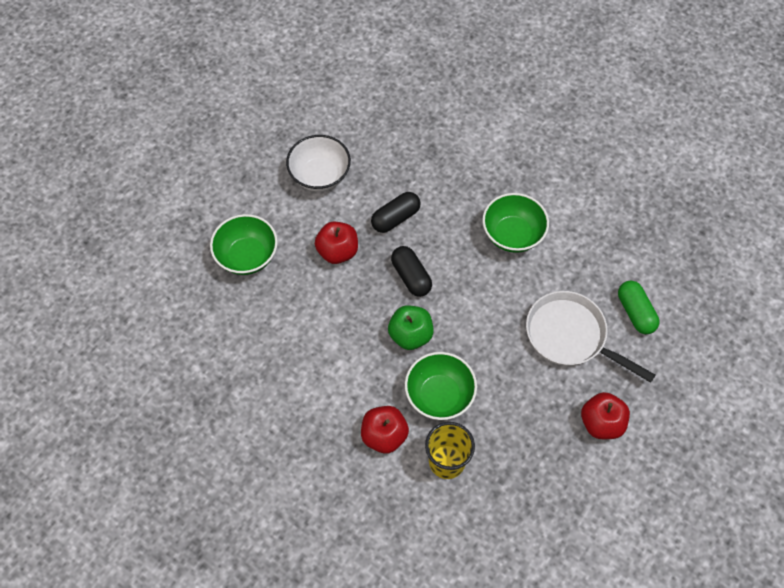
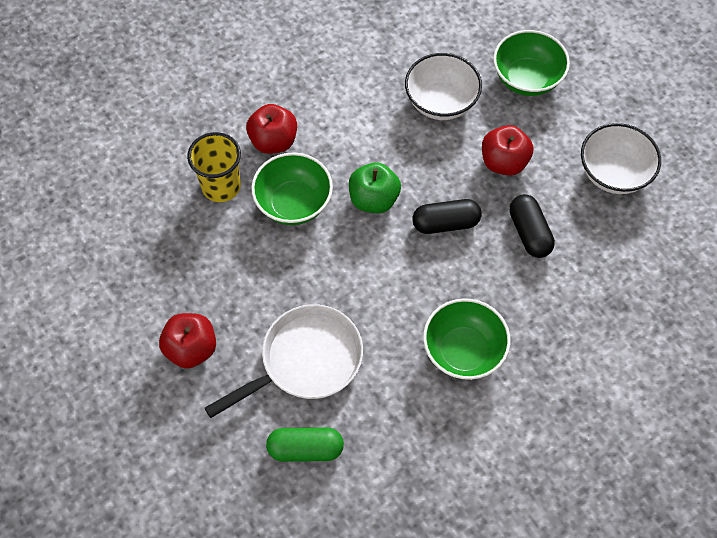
camera: 110 degrees right, 0 degrees up
(294, 314) = (441, 102): none -> white bowl

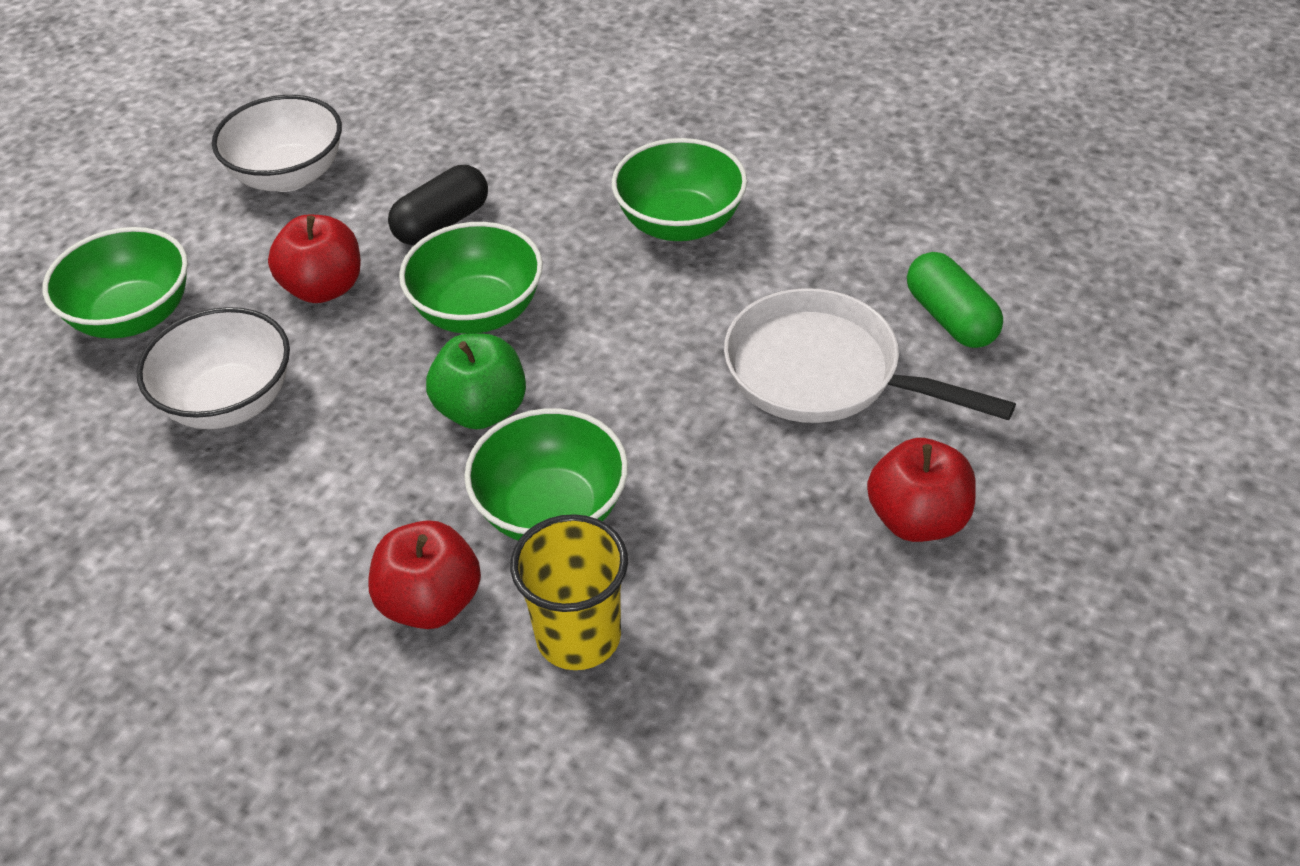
camera: 115 degrees left, 15 degrees down
(445, 223) = (478, 311): black capsule -> green bowl

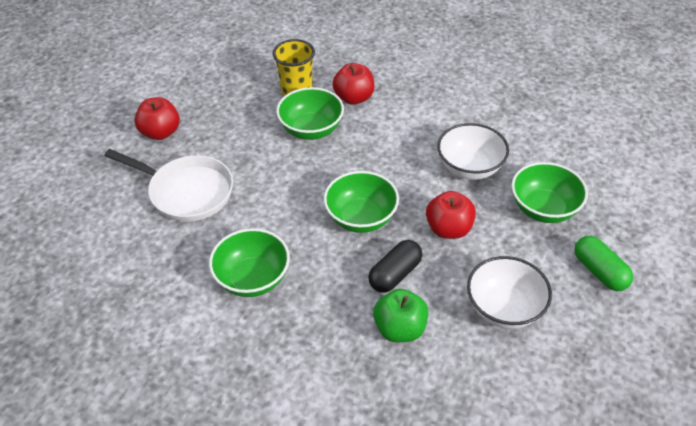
camera: 175 degrees right, 0 degrees up
(482, 410) = (349, 169): green apple -> green apple (400, 329)
(950, 318) = (115, 223): green capsule -> green capsule (599, 271)

